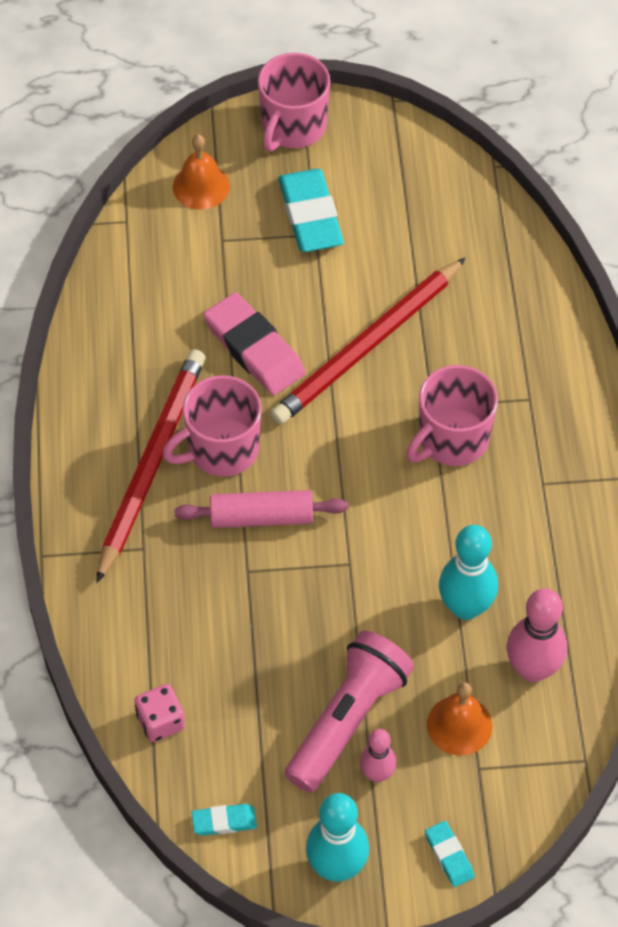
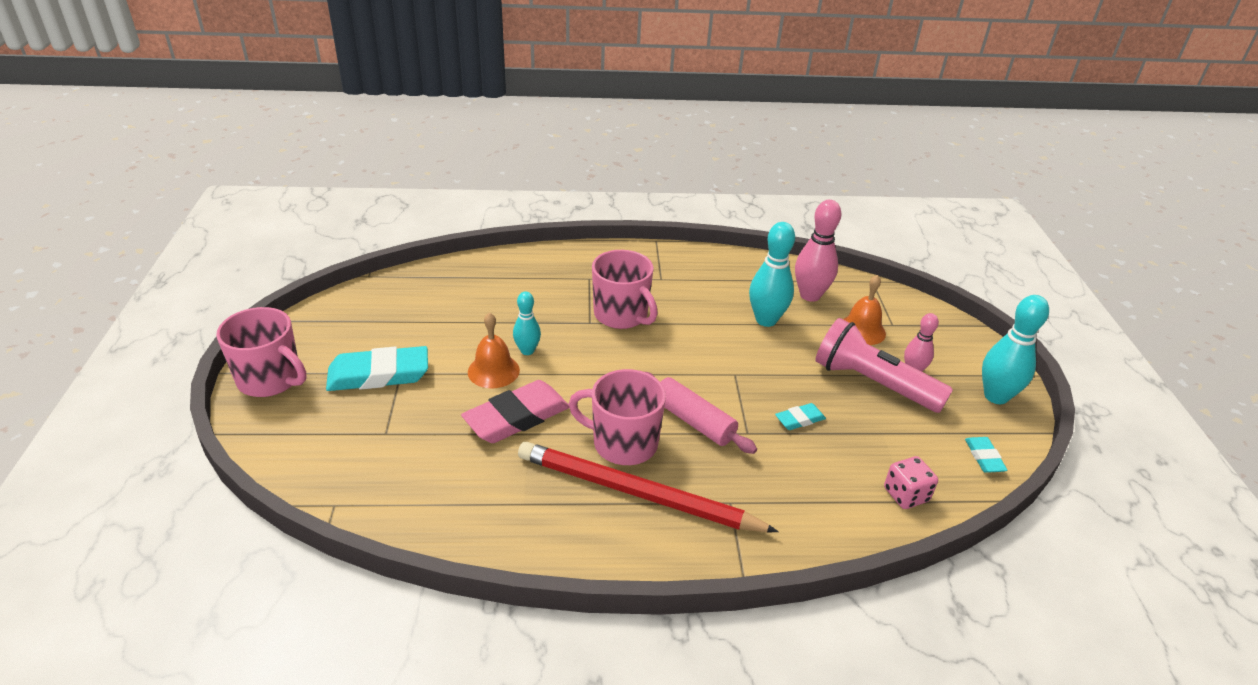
camera: 90 degrees left, 20 degrees down
(201, 186) = (313, 445): orange bell -> orange bell (493, 371)
(221, 449) = (623, 443): pink mug -> pink mug turned 135 degrees clockwise
(261, 517) = (693, 421): pink rolling pin -> pink rolling pin turned 45 degrees counterclockwise
(368, 346) = (527, 351): red pencil -> turquoise bowling pin
(449, 855) = (964, 342): turquoise eraser -> turquoise eraser (799, 419)

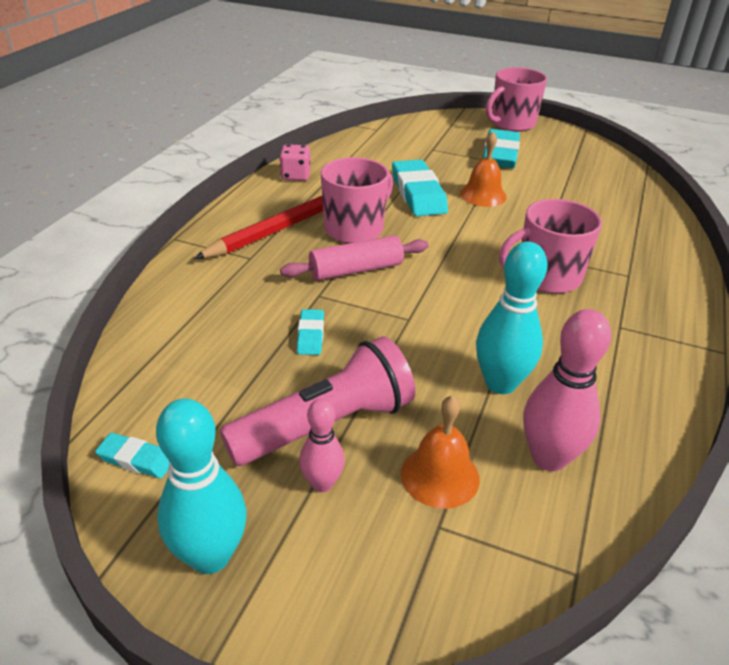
camera: 115 degrees right, 0 degrees up
(517, 417) = (418, 193): pink eraser -> turquoise eraser
(527, 351) = (504, 214): turquoise bowling pin -> none
(906, 495) = (158, 360): pink dice -> pink dice (295, 176)

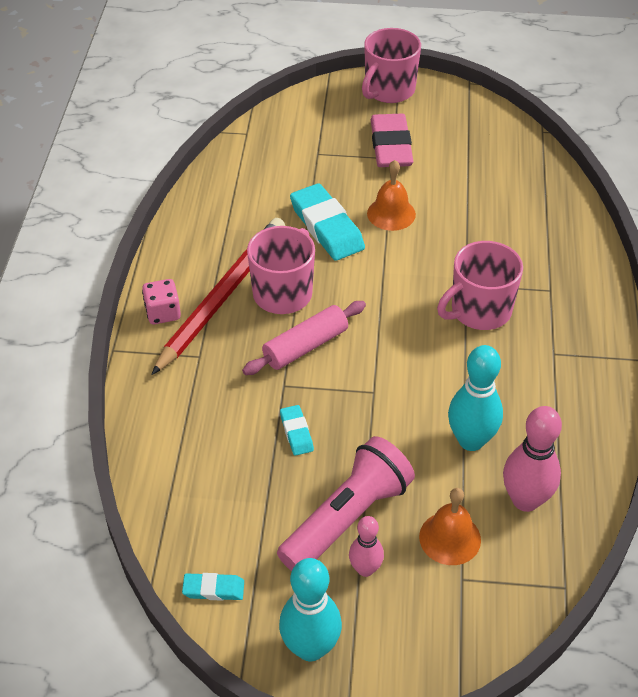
camera: 15 degrees left, 10 degrees up
(295, 176) = (191, 230): pink dice -> pink dice (163, 313)
(500, 154) = (391, 146): turquoise eraser -> pink eraser

